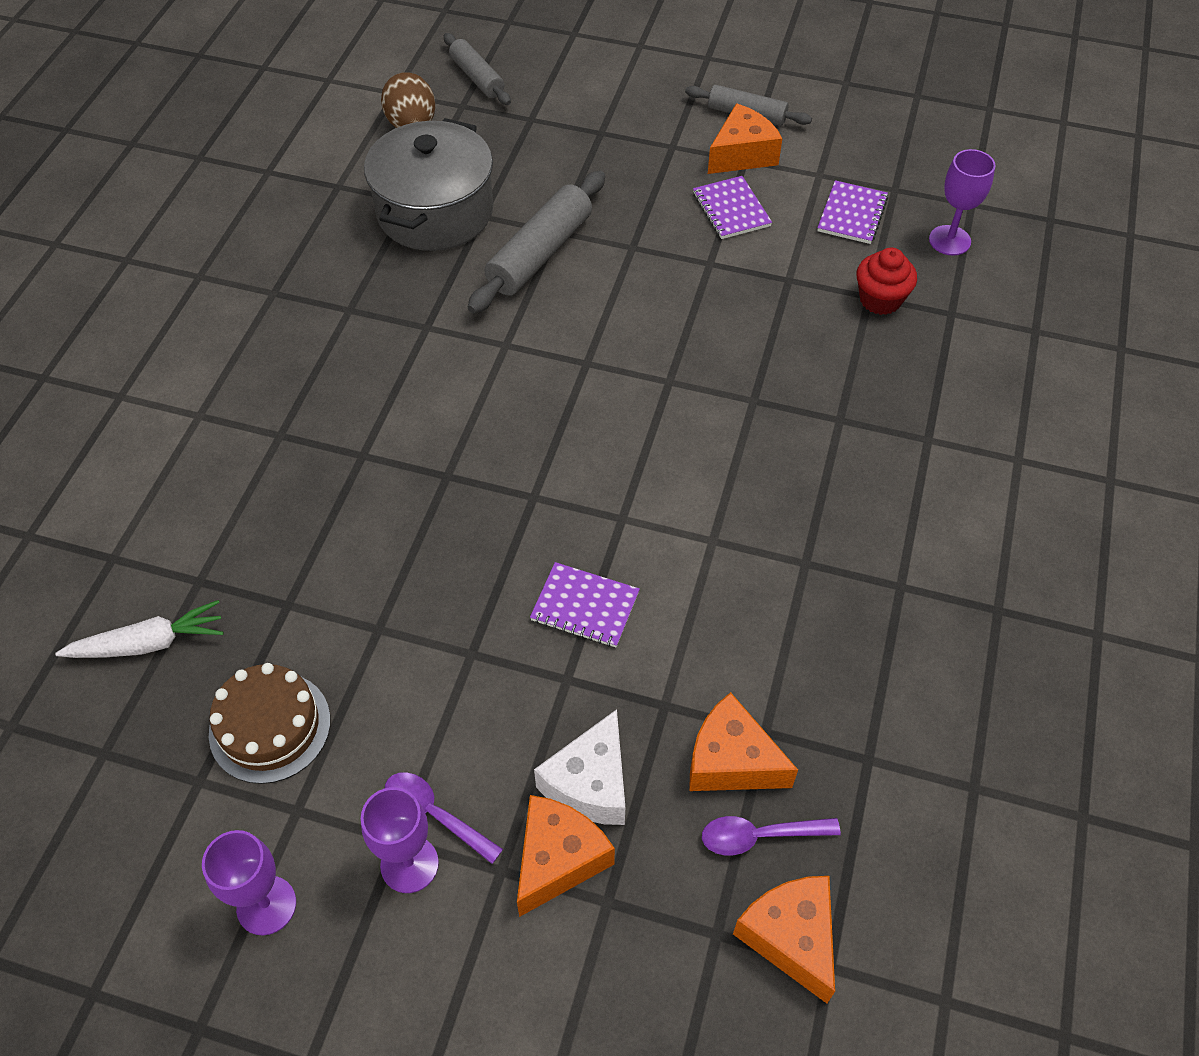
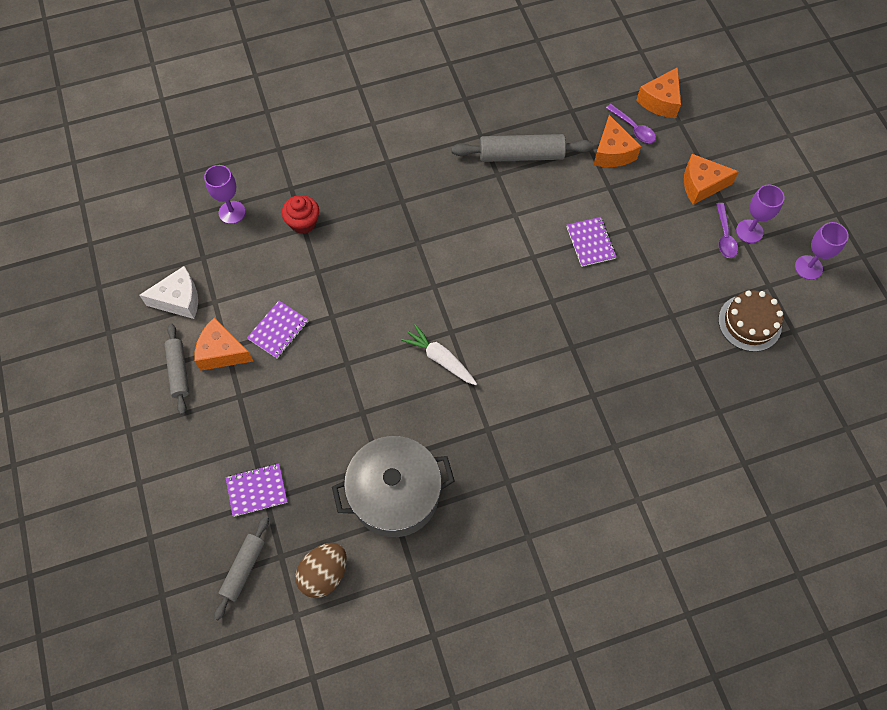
camera: 125 degrees left, 10 degrees up
(149, 643) = (763, 405): white carrot -> white carrot (440, 359)
(540, 254) = (387, 409): grey rolling pin -> grey rolling pin (521, 155)
(590, 783) = (664, 192): white cheese -> white cheese (179, 300)
(852, 214) = (241, 267): purple notebook -> purple notebook (257, 490)

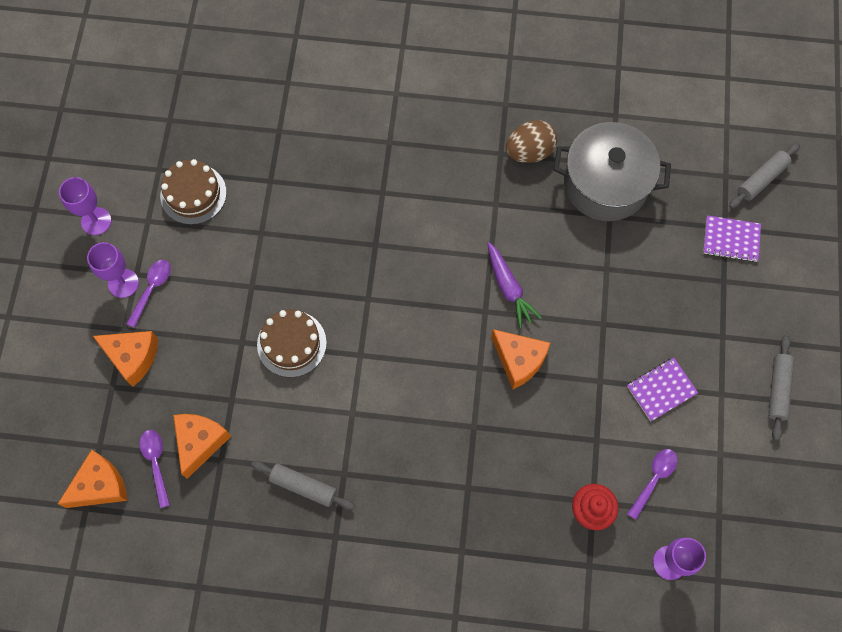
camera: 155 degrees left, 5 degrees up
(179, 300) = (759, 473): white cheese -> none
(222, 352) = (727, 391): orange cheese -> orange cheese (519, 360)
(262, 262) = (654, 479): none -> purple spoon
(324, 574) = (692, 147): brown egg -> brown egg (529, 152)
(440, 359) = (509, 288): white carrot -> purple carrot
(521, 155) = (303, 486): grey rolling pin -> grey rolling pin, size x0.63
(590, 242) = (291, 344): purple notebook -> brown cake

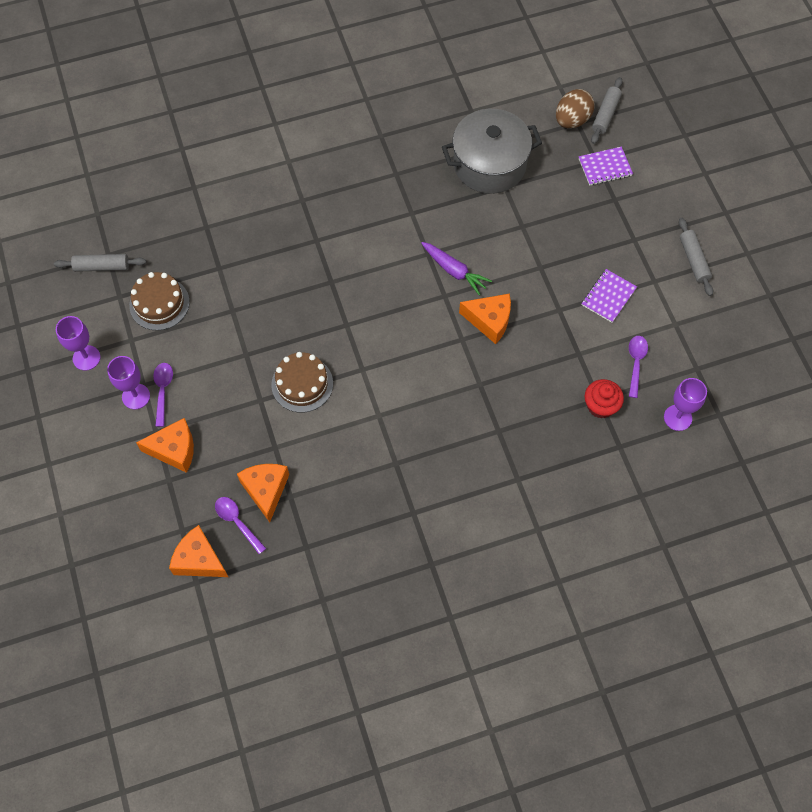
camera: 25 degrees left, 5 degrees down
(100, 486) = (199, 560): orange cheese -> orange cheese turned 90 degrees counterclockwise
(303, 486) = (368, 486): grey rolling pin -> grey rolling pin (102, 266)
(529, 152) = (418, 164): brown egg -> brown egg (572, 120)

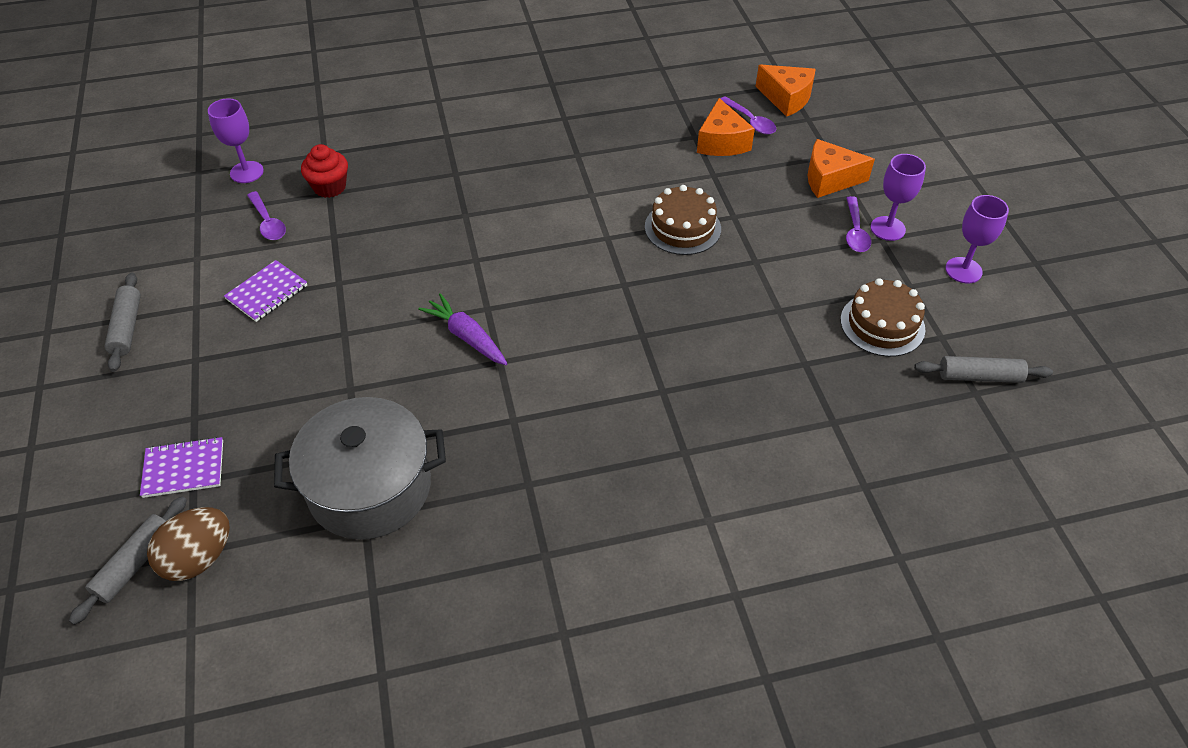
camera: 175 degrees left, 15 degrees down
(489, 321) = (434, 276): orange cheese -> none
(636, 363) = (268, 222): purple spoon -> purple spoon turned 45 degrees counterclockwise

